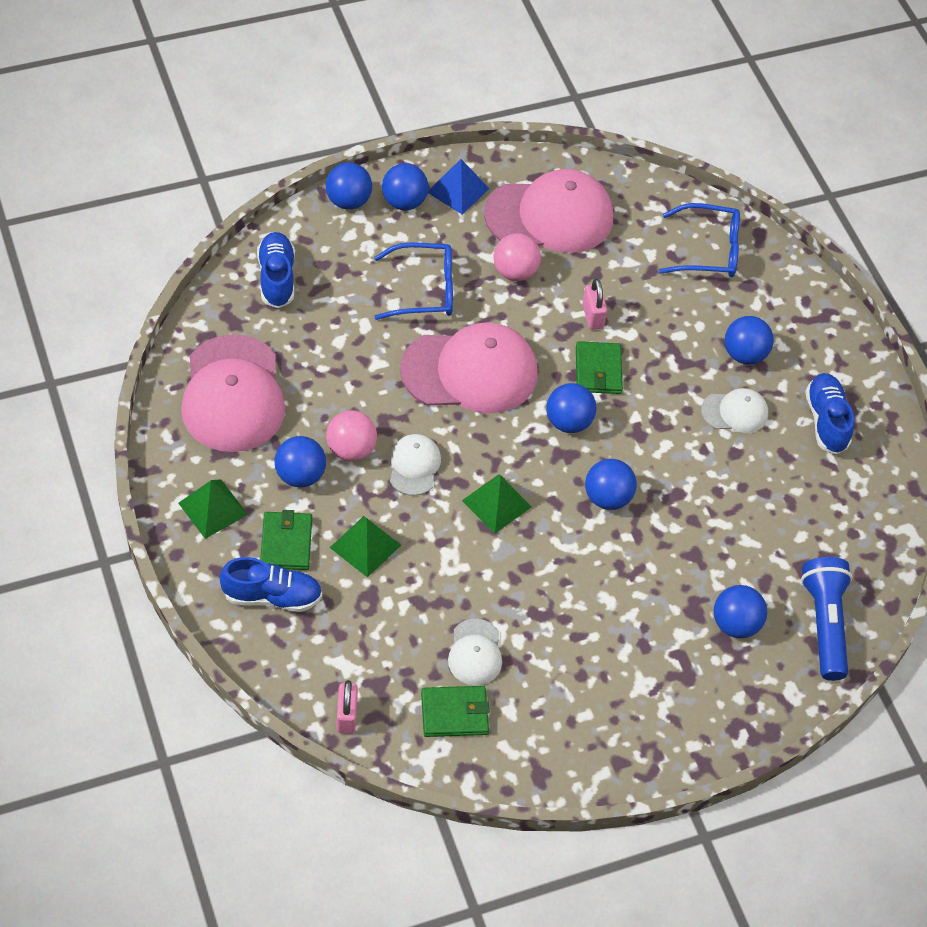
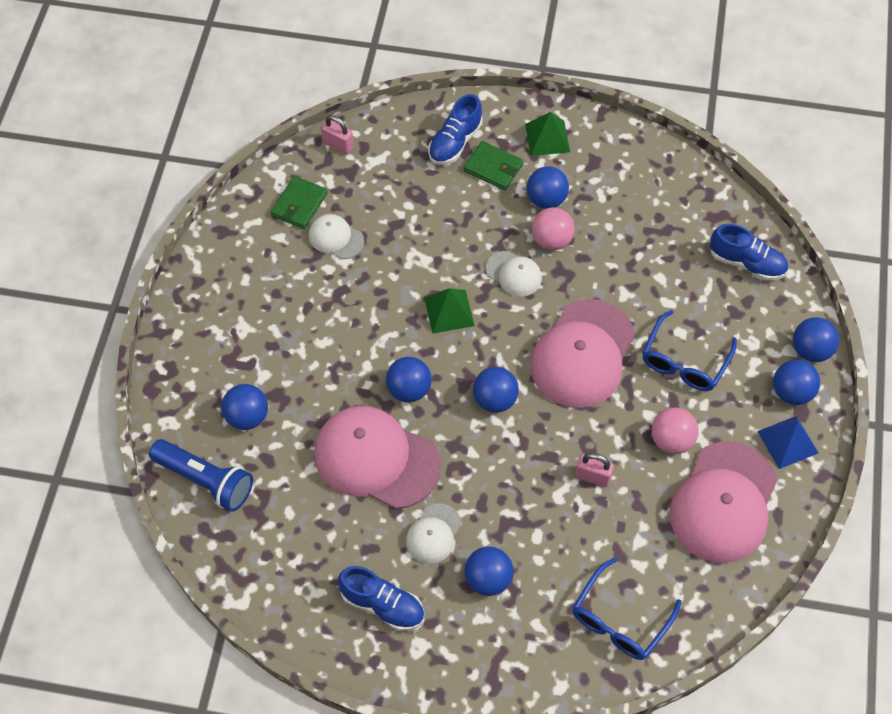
camera: 125 degrees right, 5 degrees up
(233, 394) = (643, 189): pink cap -> pink cap (376, 459)
(365, 546) = (462, 212): green pyramid -> none
(598, 370) = (534, 450): green wallet -> none

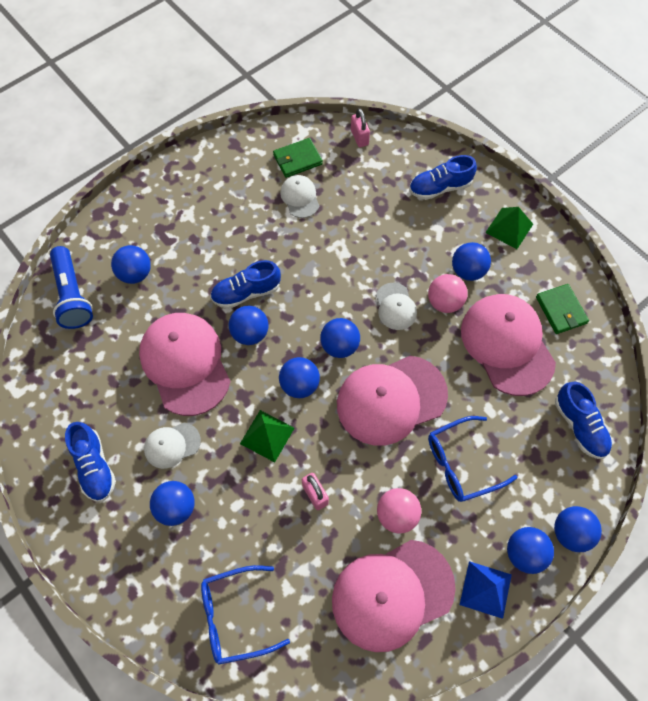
camera: 40 degrees right, 5 degrees up
(370, 357) = (246, 292): none -> blue shoe
(449, 311) = (326, 300): green pyramid -> green pyramid (267, 435)
(493, 167) = (450, 223): green wallet -> green wallet (561, 310)
(498, 342) = (339, 346): none -> blue ball
(634, 239) = (507, 345): none -> pink cap

